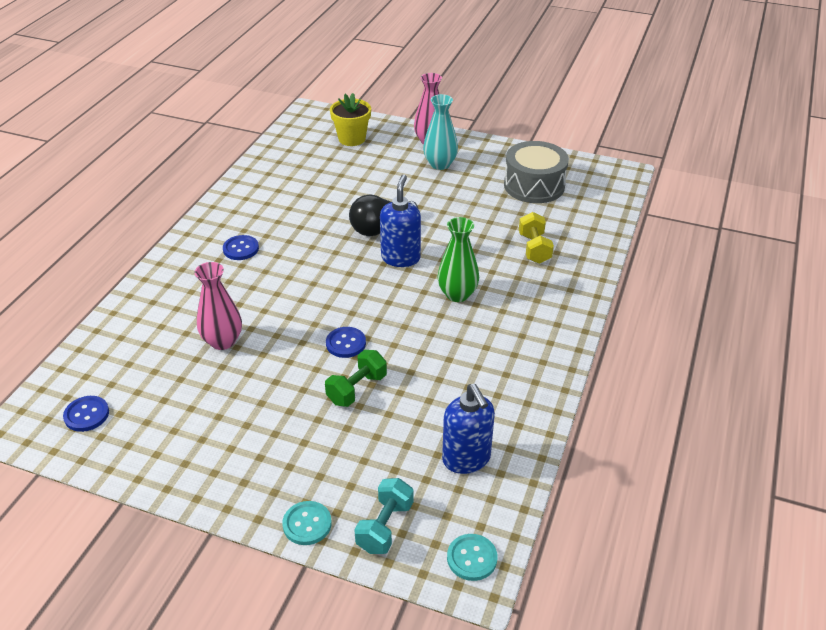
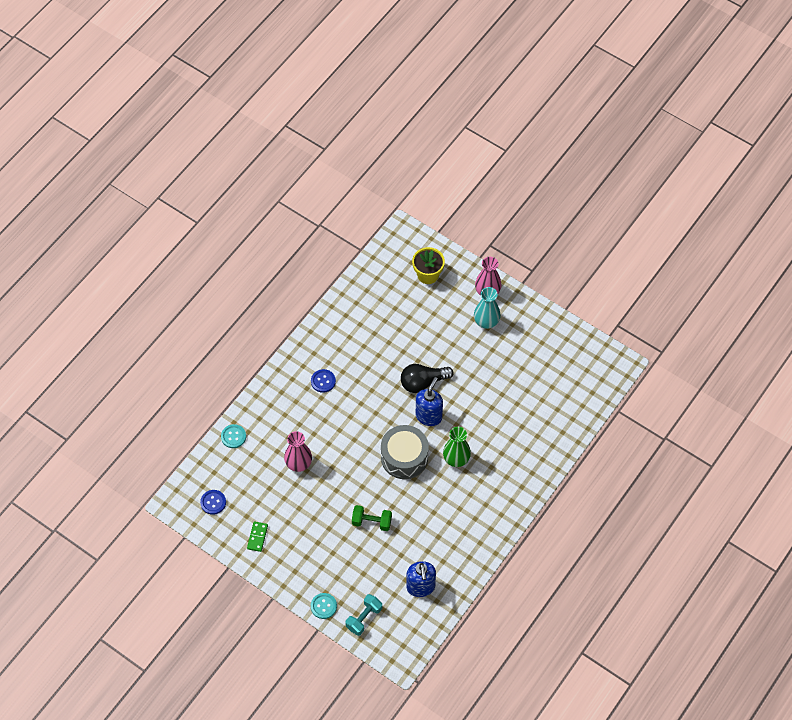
camera: 15 degrees right, 20 degrees up
(169, 446) = (257, 537): none -> green domino
(346, 343) = (373, 484): blue button -> none
(357, 389) = (371, 522): green dumbbell -> green dumbbell turned 45 degrees clockwise
(472, 558) = (403, 648): turquoise button -> turquoise button (233, 436)
(534, 185) = (548, 363): grey drum -> grey drum (404, 457)
(534, 249) = (523, 429): yellow dumbbell -> none

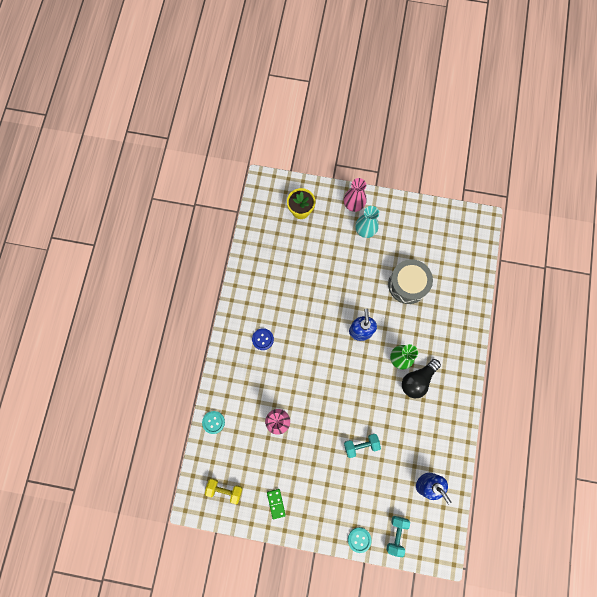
camera: 25 degrees left, 15 degrees up
(213, 502) = (225, 489): blue button -> yellow dumbbell
(371, 522) = (361, 445): green dumbbell -> turquoise dumbbell
(404, 457) = (359, 376): grey drum -> grey drum (407, 284)
(423, 382) = (342, 304): black light bulb -> black light bulb (417, 380)

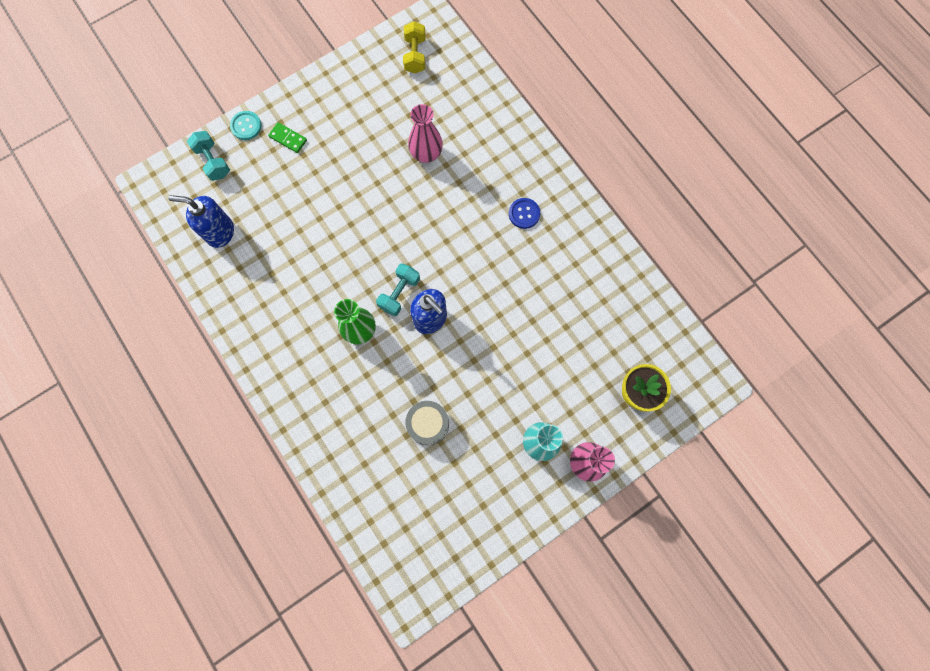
camera: 135 degrees right, 0 degrees up
(213, 422) = (487, 97): turquoise button -> none
(225, 489) = (415, 55): yellow dumbbell -> yellow dumbbell turned 60 degrees counterclockwise
(276, 503) = (355, 86): green domino -> green domino (288, 139)
(361, 445) = (321, 207): turquoise dumbbell -> turquoise dumbbell (399, 293)
(407, 284) = (428, 424): grey drum -> grey drum, size x0.66
(417, 380) = (320, 325): black light bulb -> none

